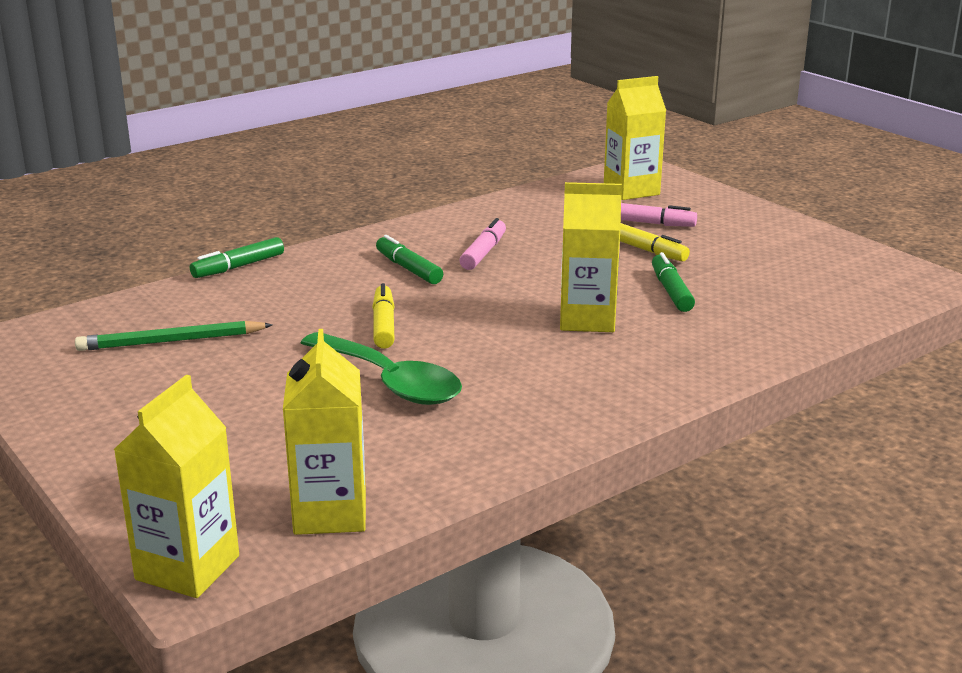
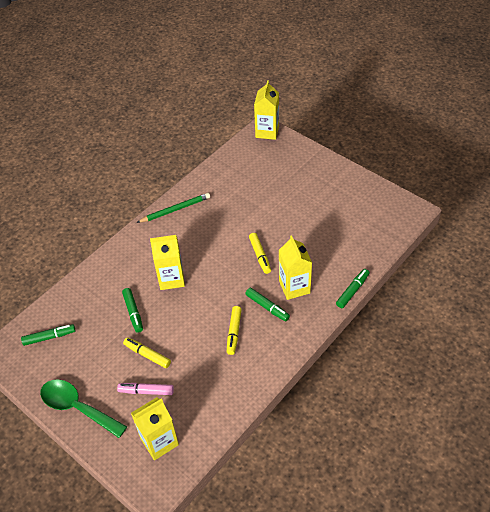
camera: 170 degrees right, 25 degrees up
(171, 341) = (342, 226): green pencil -> green pencil (175, 209)
(330, 513) = (237, 156): yellow carton -> yellow carton (294, 287)
(390, 382) = (242, 219): green spoon -> green spoon (77, 407)
(484, 253) = (234, 332): pink marker -> yellow marker
(837, 284) = (49, 337): none -> green marker

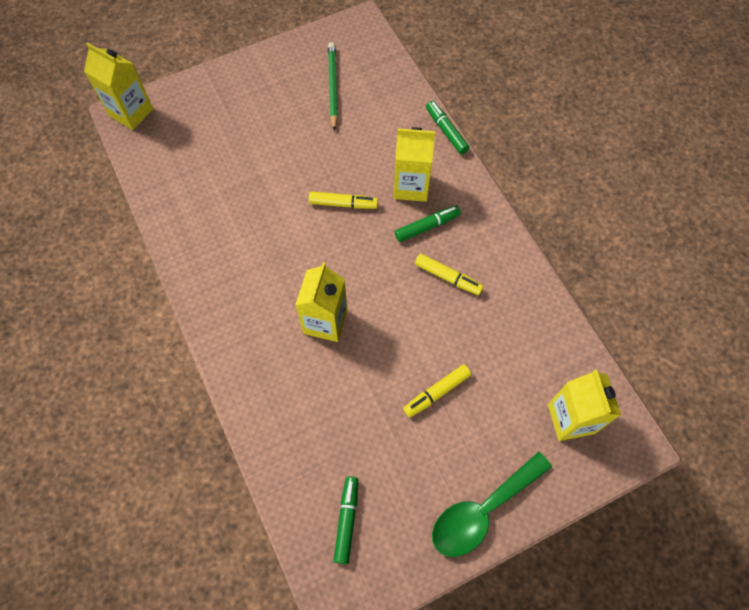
camera: 70 degrees left, 15 degrees up
(133, 312) = (359, 389): green marker -> none
(146, 391) = (492, 412): pink marker -> none
(175, 209) = (204, 275): green pencil -> green pencil (333, 86)

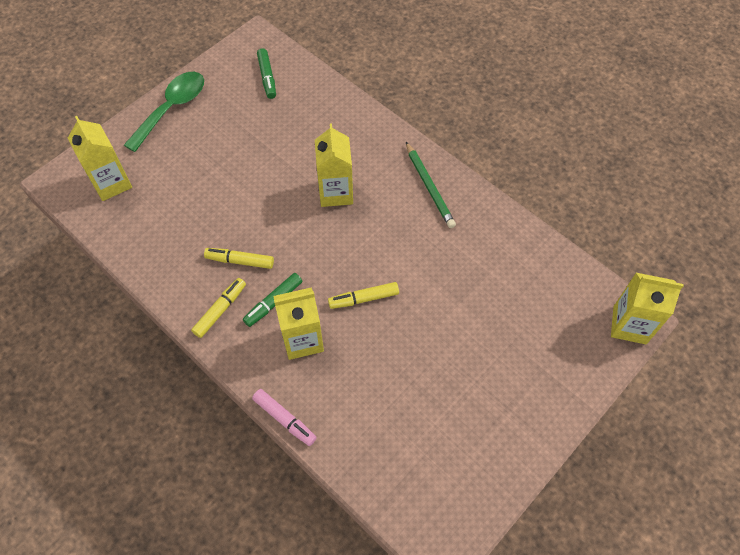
camera: 160 degrees right, 5 degrees down
(333, 86) = (435, 434): green pencil -> green pencil (429, 187)
(436, 392) = (225, 169): yellow marker -> yellow marker (220, 310)
(446, 131) = (284, 419): green marker -> pink marker

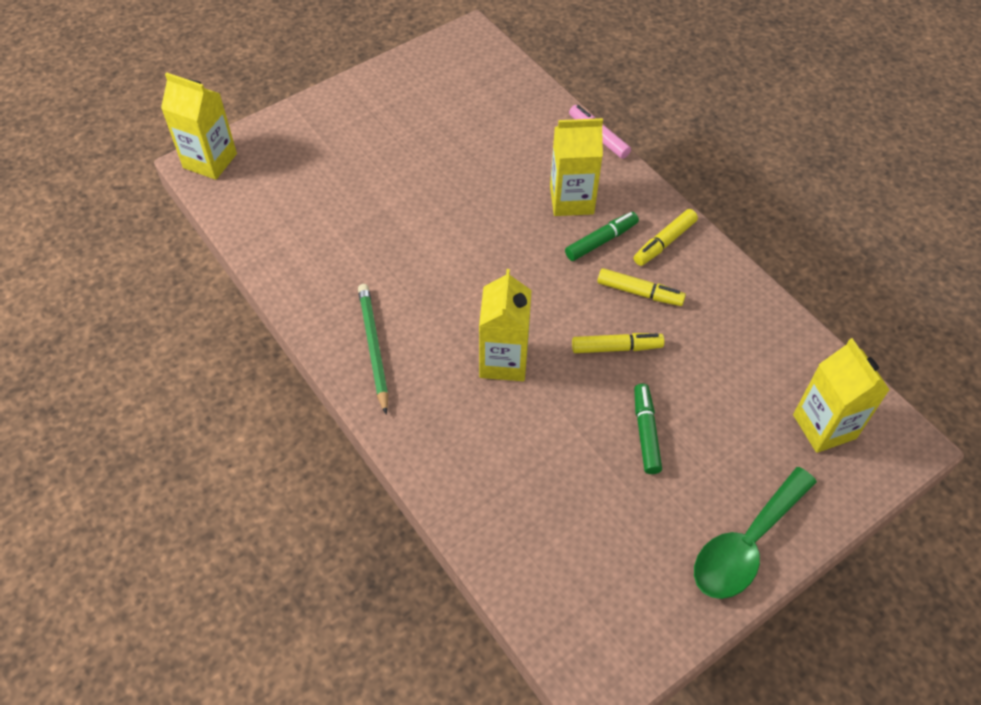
camera: 170 degrees left, 5 degrees down
(267, 77) = (584, 581): green marker -> green marker (646, 432)
(363, 298) = (495, 229): yellow marker -> yellow marker (616, 348)

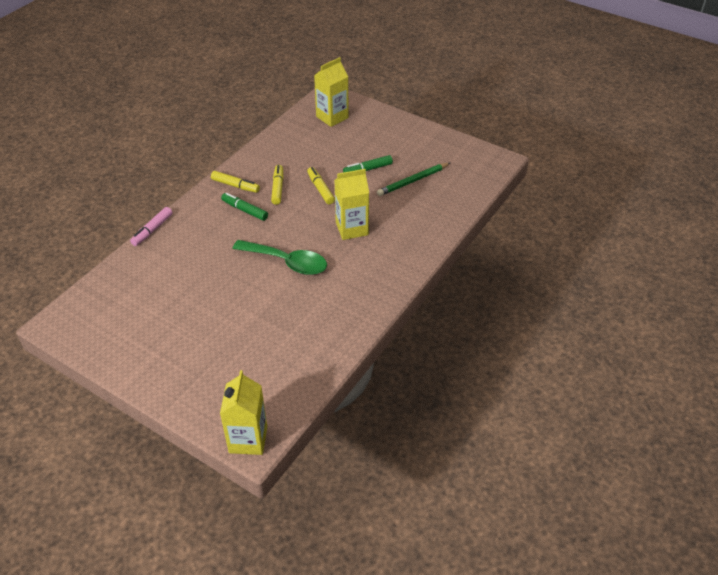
camera: 110 degrees left, 10 degrees down
(373, 347) = (371, 285): green pencil -> green pencil (413, 181)
(571, 200) = (215, 229): yellow carton -> none
(746, 545) = (408, 131): green spoon -> green spoon (287, 262)

